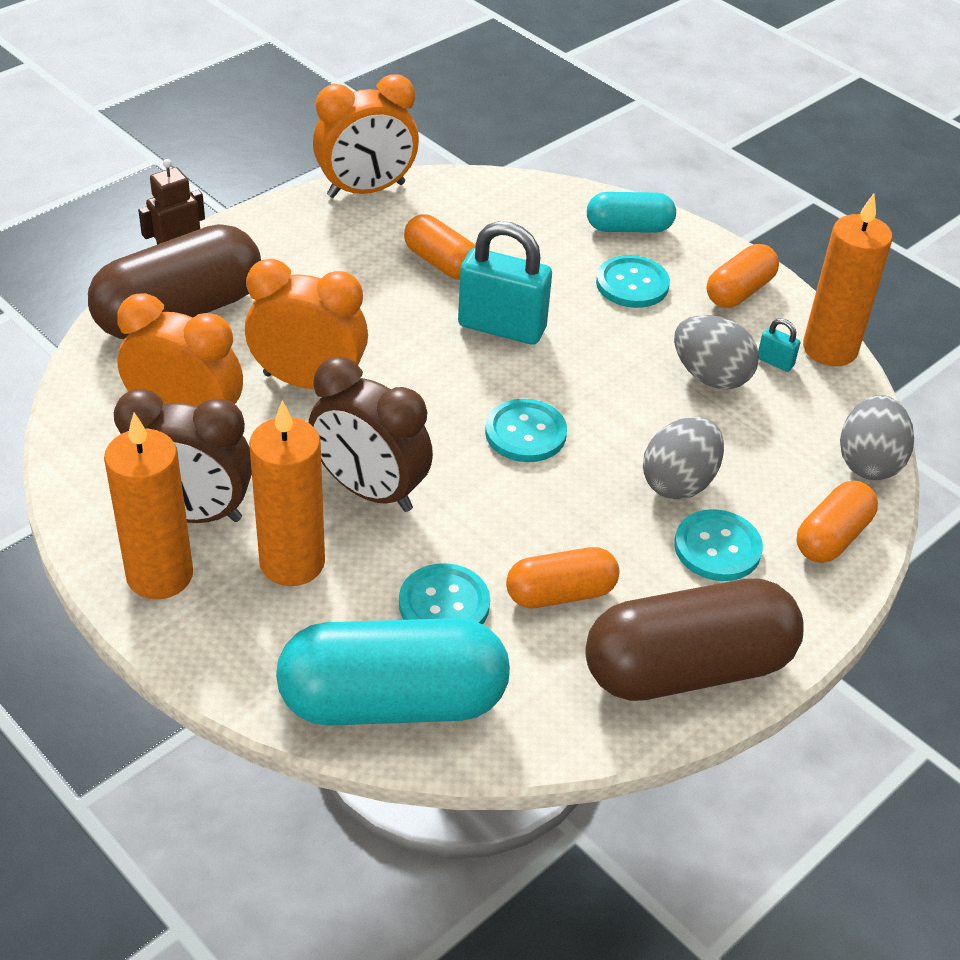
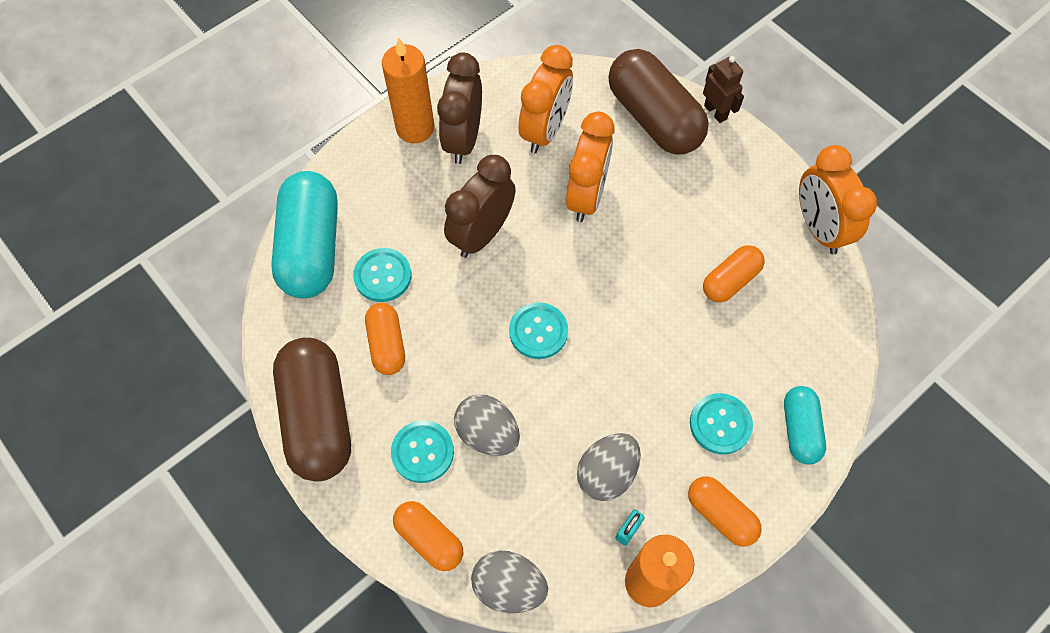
camera: 95 degrees right, 20 degrees up
(292, 562) = (421, 193): orange candle -> none
(502, 327) = (655, 321): turquoise padlock -> none

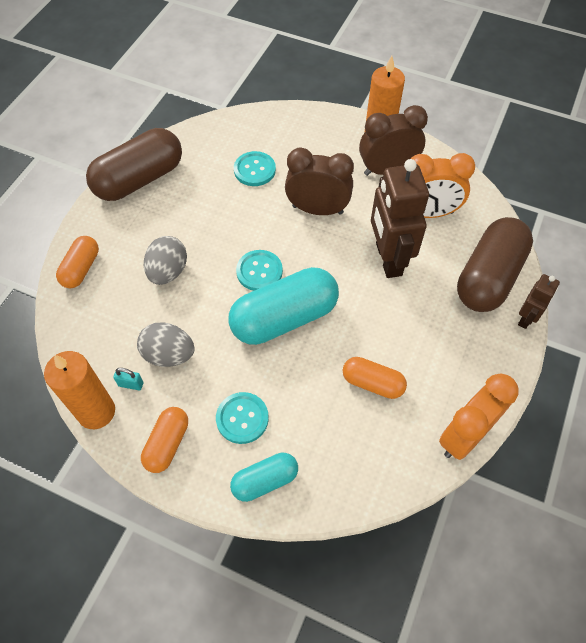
camera: 65 degrees right, 5 degrees down
(312, 248) = (254, 127): turquoise capsule -> turquoise capsule (284, 318)
(387, 344) = (206, 192): orange capsule -> none
(422, 452) = (139, 241): turquoise button -> none
(509, 586) = (64, 326): grey egg -> none
(586, 196) = (388, 259): orange clock -> brown robot

